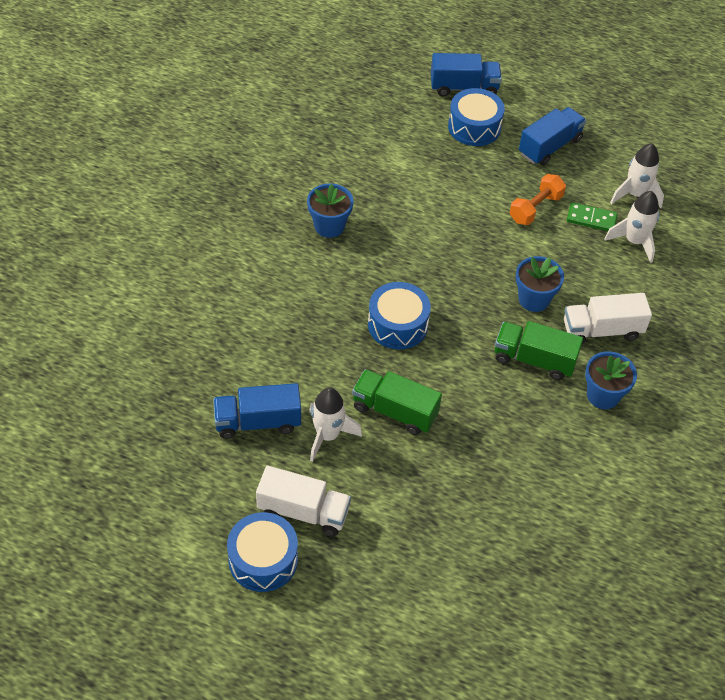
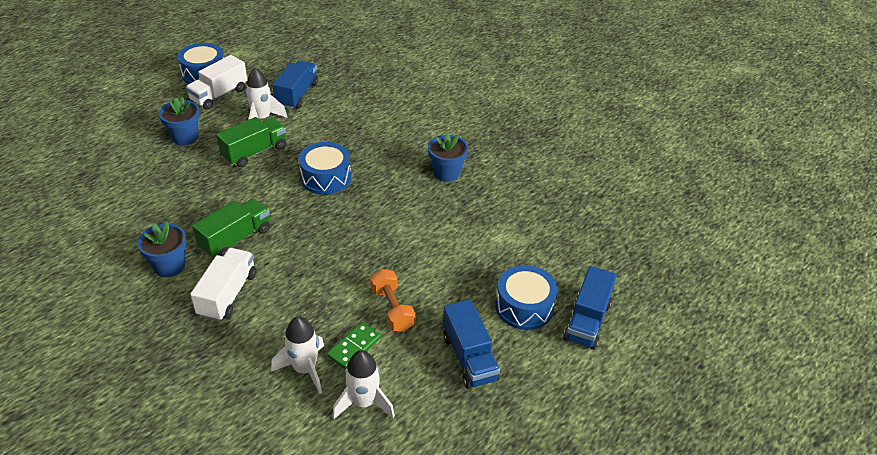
camera: 115 degrees right, 10 degrees down
(533, 299) = (292, 264): blue flower pot -> blue flower pot (185, 137)

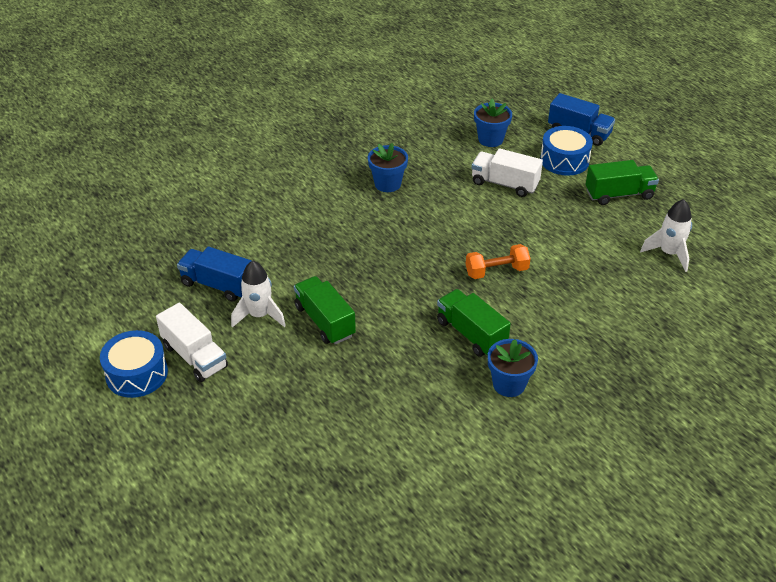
camera: 80 degrees left, 0 degrees up
(185, 137) = (280, 385): blue flower pot -> blue flower pot (490, 139)
(227, 294) = (550, 337): white truck -> white truck (504, 184)
(305, 369) = (638, 286): white rocket -> none
(326, 177) = (381, 266): blue drum -> none
(354, 347) = (612, 256): green domino -> none
(392, 309) = (568, 231): orange dumbbell -> orange dumbbell (496, 271)
(469, 357) = (619, 194): blue truck -> green truck

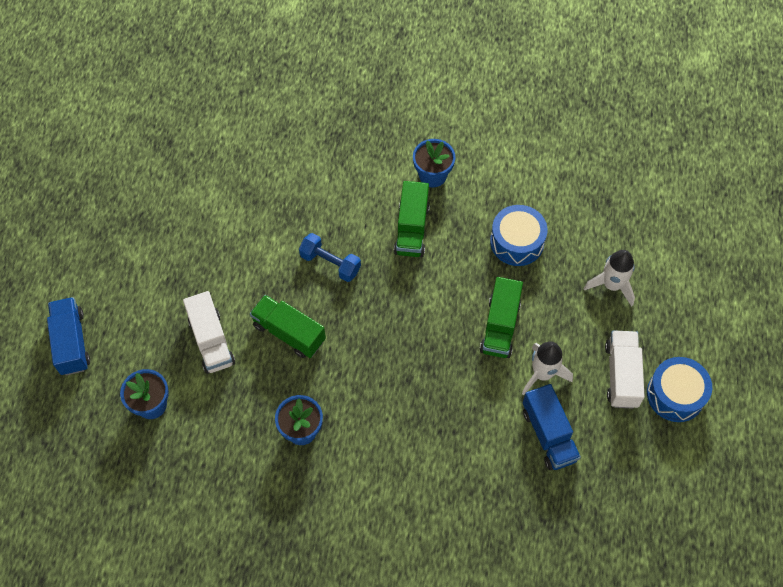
camera: 135 degrees left, 20 degrees up
(496, 271) = (330, 263): orange dumbbell -> blue dumbbell
(564, 160) = (131, 322): blue drum -> blue drum (517, 242)
(619, 194) = (146, 251): green truck -> green truck (289, 333)
(669, 253) = (195, 173): white rocket -> white rocket (612, 285)

